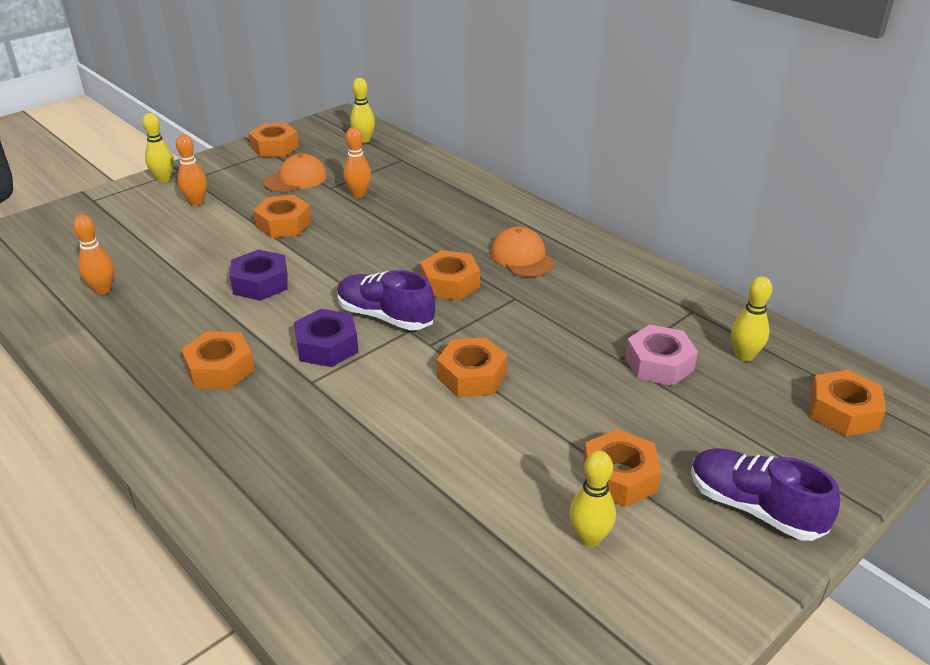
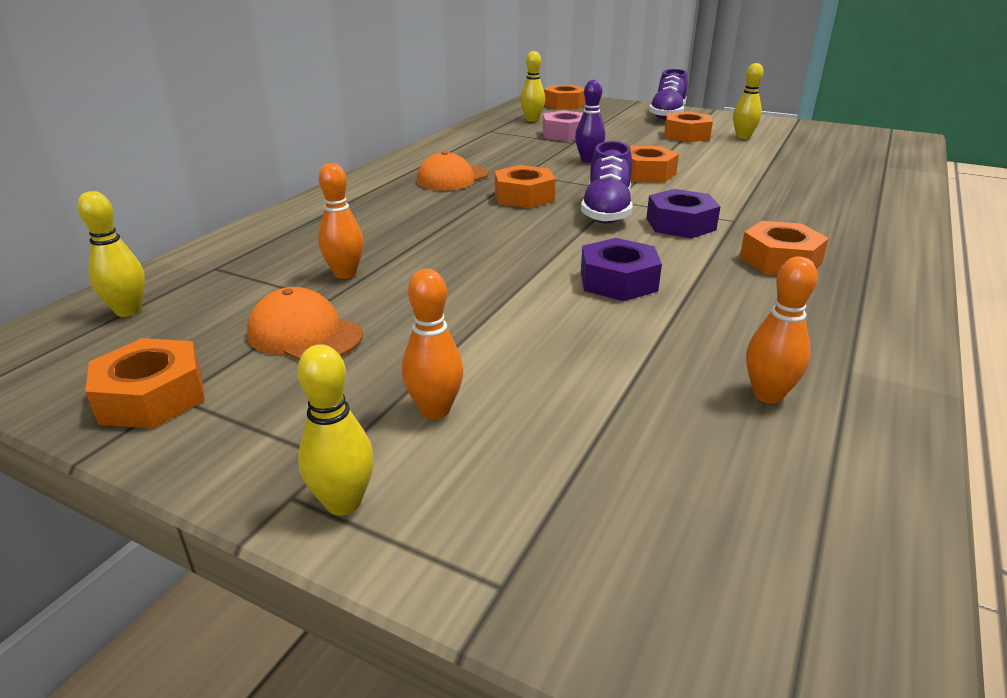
camera: 110 degrees left, 5 degrees down
(283, 224) = (464, 304): orange nut -> none
(539, 350) = (588, 160): none -> purple bowling pin

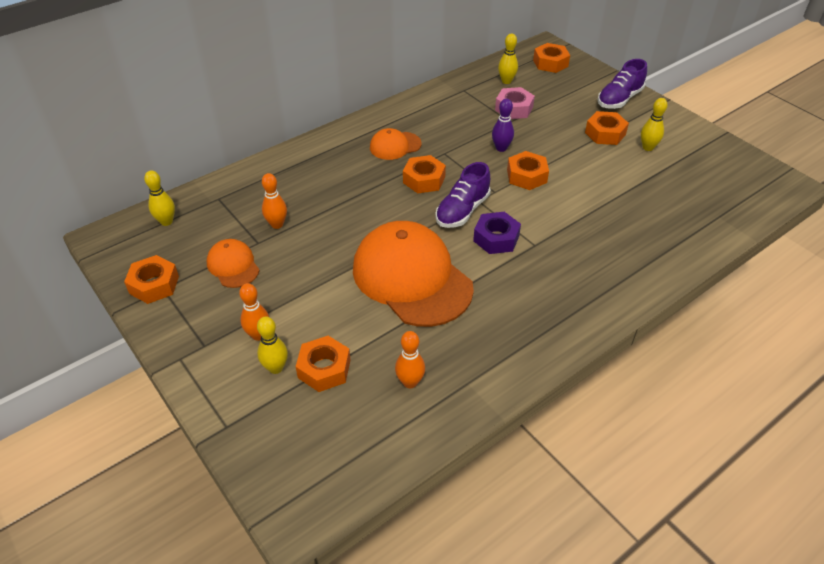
camera: 25 degrees right, 15 degrees up
(343, 503) = (196, 369): yellow bowling pin -> yellow bowling pin (275, 368)
(618, 281) = (411, 278): purple nut -> orange cap
(780, 260) = (522, 291): orange nut -> orange nut (324, 369)

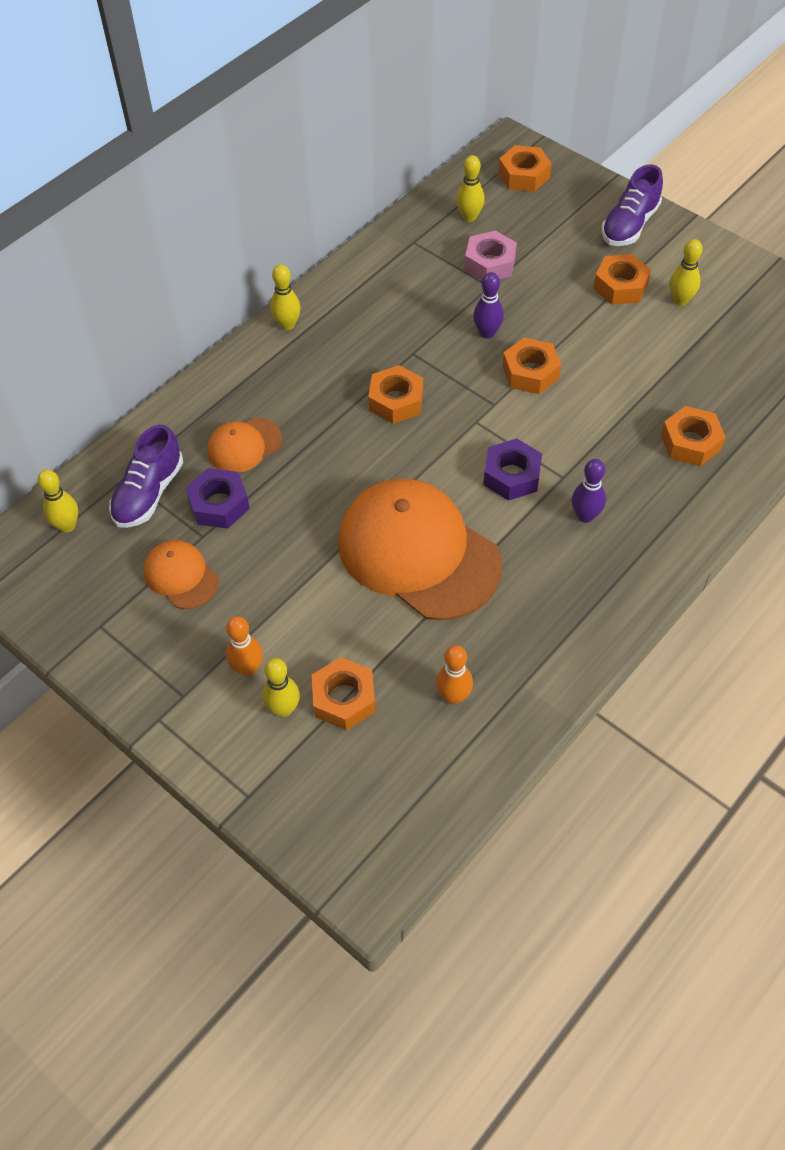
camera: 10 degrees left, 10 degrees up
(154, 285) = (86, 623): orange nut -> orange nut (690, 442)
(277, 224) = (219, 504): orange bowling pin -> purple nut
(362, 125) = (287, 325): none -> yellow bowling pin
(395, 146) = (342, 352): orange cap -> orange cap (244, 445)
(462, 211) = (458, 441): purple shoe -> purple shoe (149, 493)
(546, 273) = (585, 516): none -> purple bowling pin

